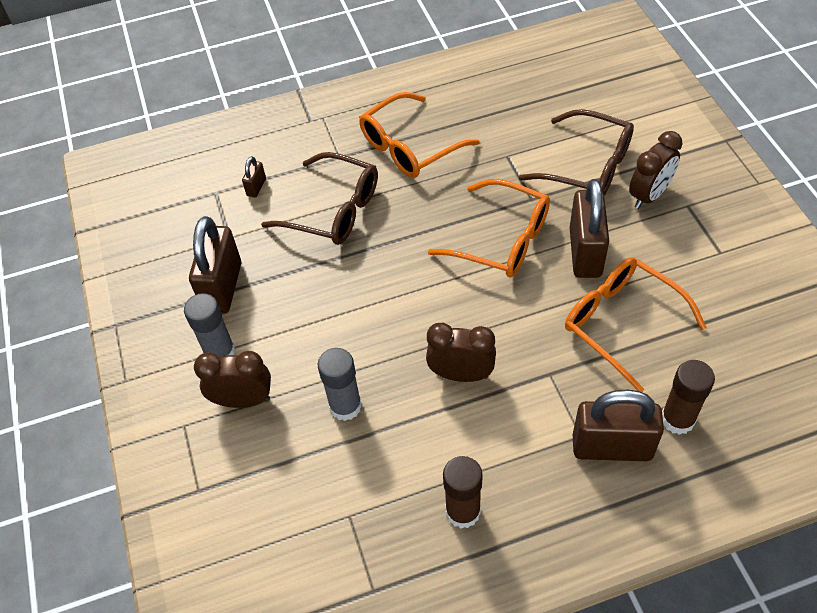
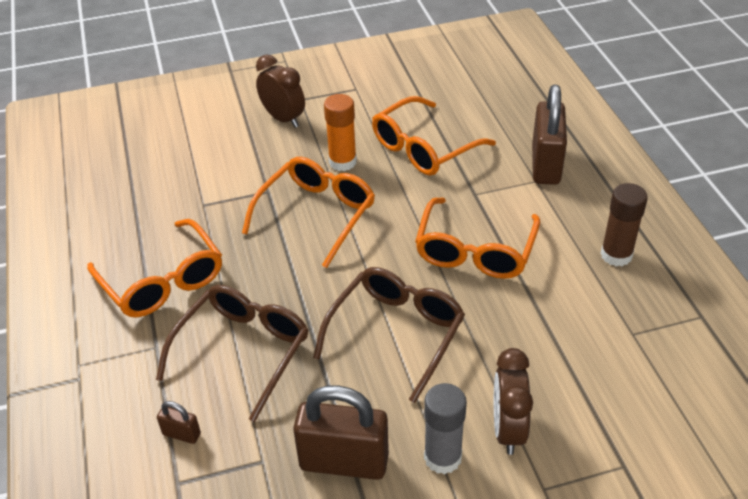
camera: 90 degrees left, 10 degrees down
(345, 406) = (513, 337): grey glue stick -> none
(461, 374) = (475, 250): brown clock -> orange glasses
(585, 252) = (342, 162): brown padlock -> orange glue stick
(587, 166) = (236, 151): brown glasses -> brown glasses (396, 333)
(677, 419) = (518, 129): brown glue stick -> none

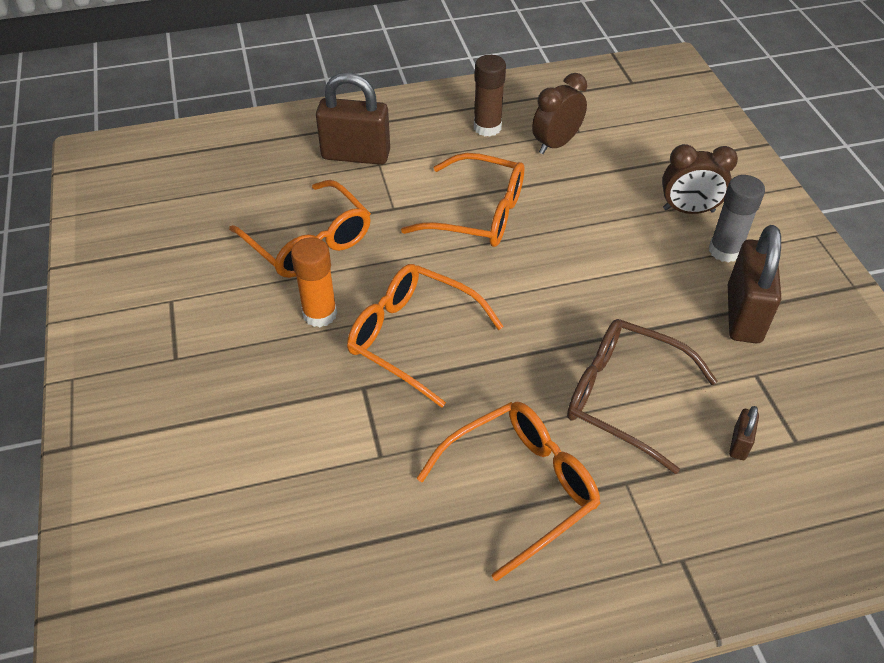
camera: 90 degrees left, 5 degrees up
(283, 119) = (215, 375): brown clock -> brown clock (556, 144)
(396, 333) = (590, 275): brown glasses -> none

